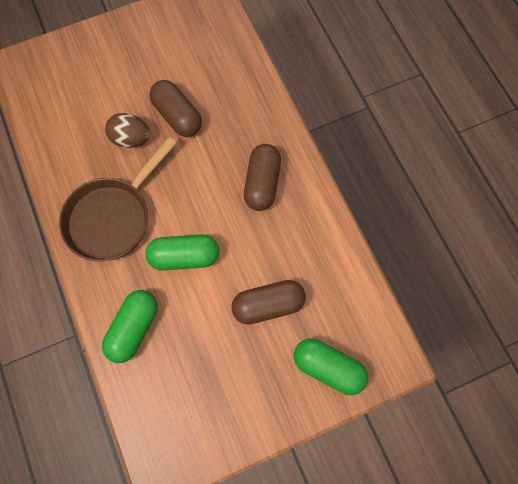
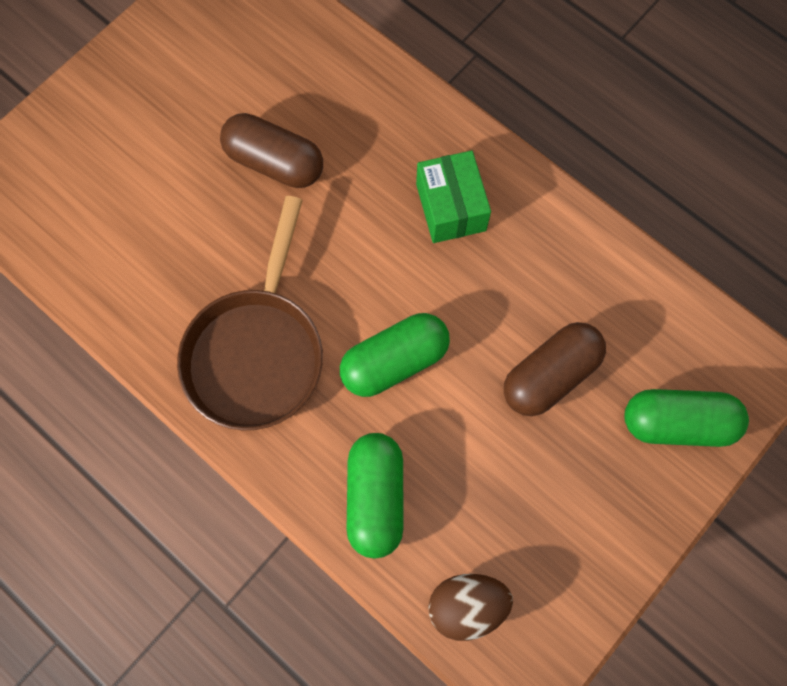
camera: 25 degrees left, 0 degrees up
(131, 139) = (222, 225): brown egg -> brown egg (466, 605)
(262, 183) = (451, 207): brown capsule -> green box

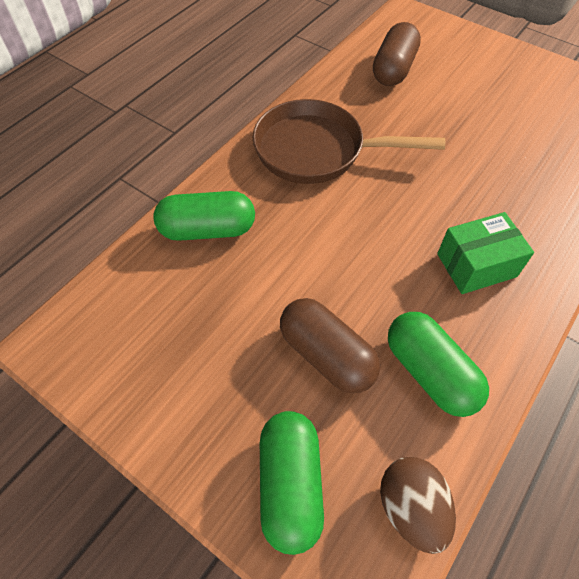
camera: 85 degrees right, 15 degrees down
(275, 162) = (476, 146): brown capsule -> brown capsule (393, 69)
(394, 361) = (322, 234): green capsule -> green capsule (430, 372)
(466, 605) = (117, 297): brown egg -> brown egg (411, 508)

